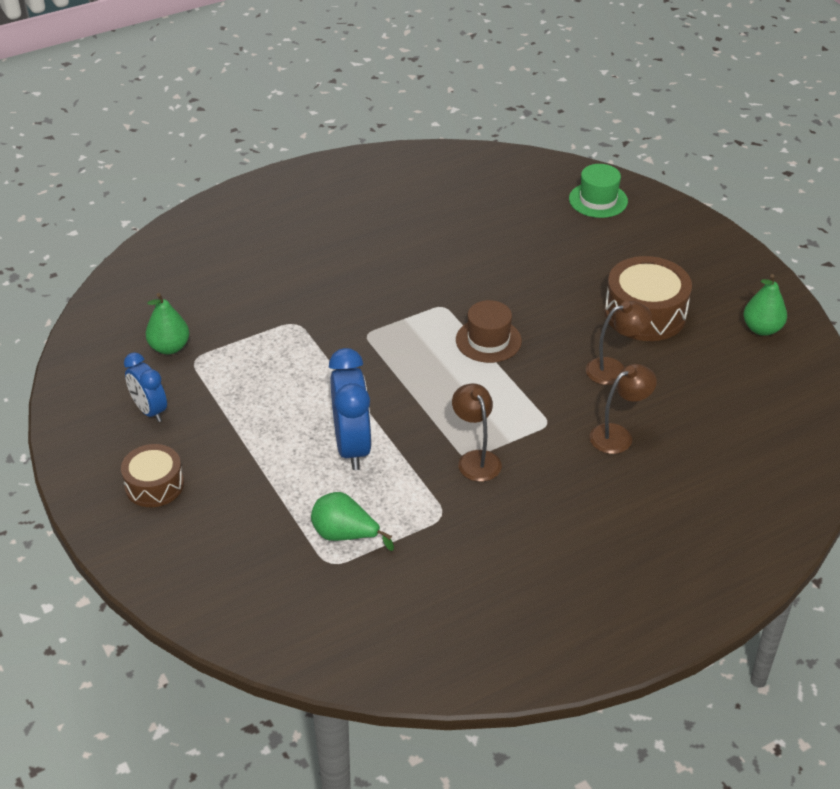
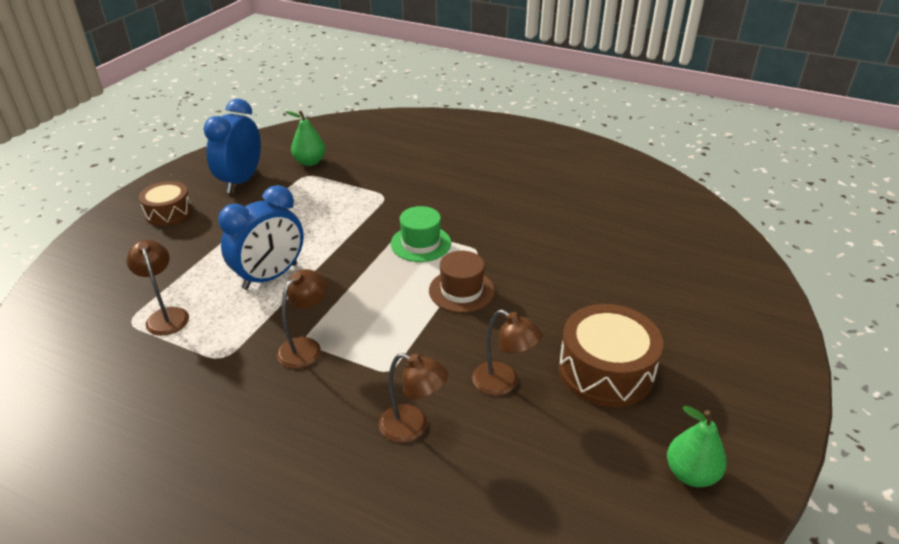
camera: 55 degrees right, 5 degrees down
(149, 411) = (241, 181): blue clock -> blue clock, size x1.59
(345, 535) = (166, 315): green pear -> brown lamp
(598, 200) = (722, 273): green hat -> green hat (421, 243)

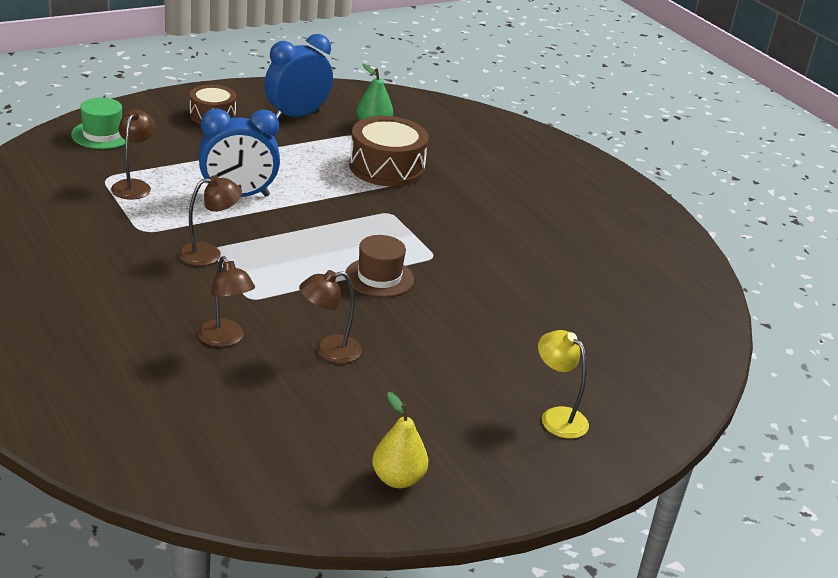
camera: 30 degrees right, 5 degrees down
(421, 243) = (390, 229): green hat -> green hat (102, 135)
(503, 383) = (328, 351): brown lamp -> brown lamp turned 90 degrees clockwise
(606, 370) = (425, 387): brown drum -> brown drum (386, 167)
(691, 474) = (398, 479): green pear -> yellow pear
(712, 338) = (557, 417): none -> yellow lamp

